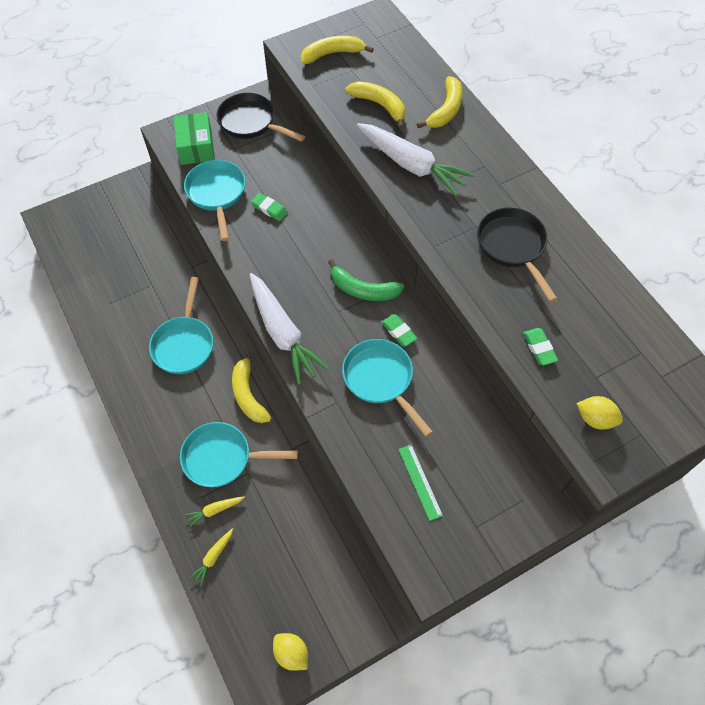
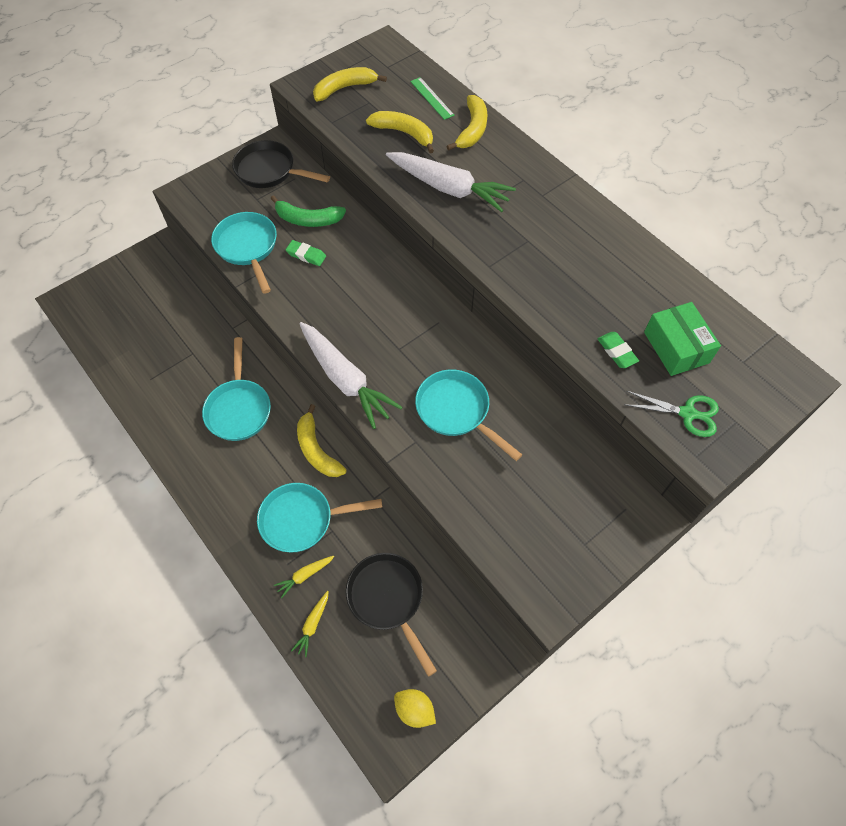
camera: 10 degrees left, 0 degrees up
(196, 147) = (216, 203): green box -> green box (676, 347)
(363, 290) = (420, 323): green banana -> green banana (308, 219)
(398, 332) = (465, 360): green eraser -> none
(420, 482) = (517, 508): green ruler -> green ruler (431, 98)
(512, 247) = (568, 255): black pan -> black pan (388, 599)
(595, 419) = (687, 413): yellow lemon -> green scissors

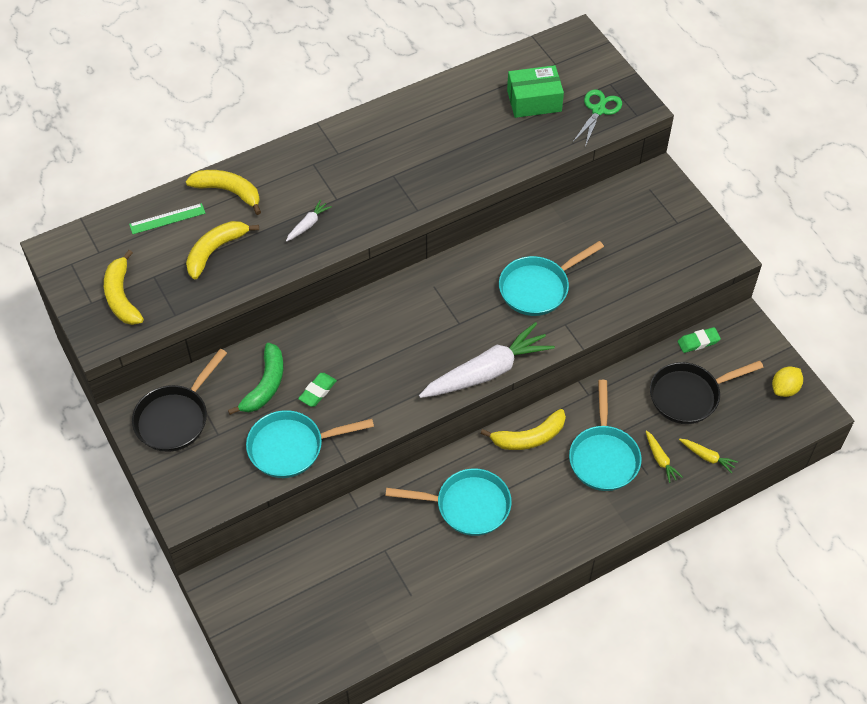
camera: 80 degrees left, 5 degrees down
(449, 188) = (308, 224): white carrot -> white carrot, size x0.43
(616, 352) = (531, 140): green eraser -> green eraser (698, 342)

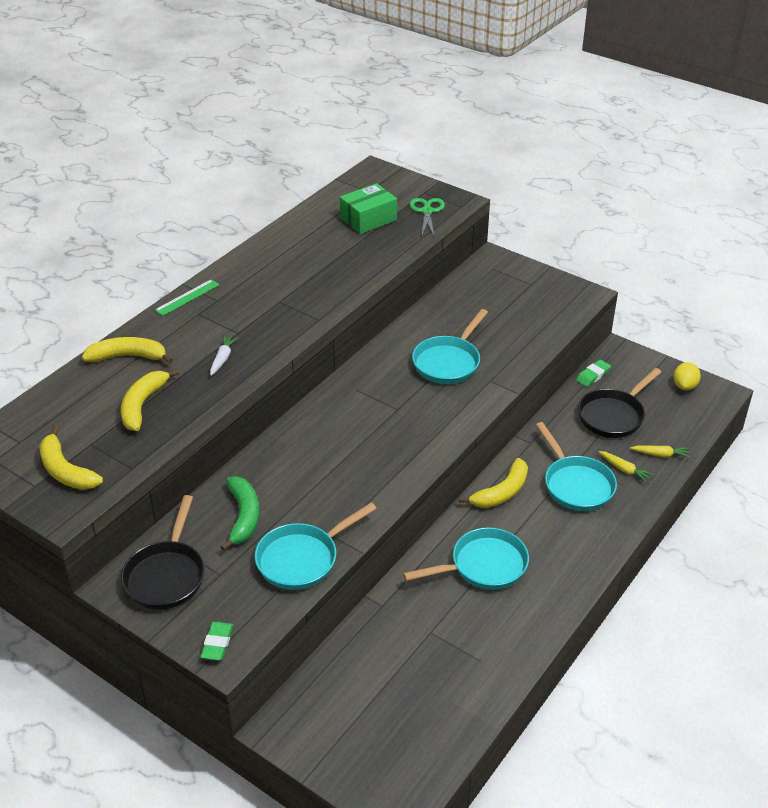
camera: 25 degrees left, 15 degrees down
(167, 219) = (77, 394): green ruler -> green ruler (187, 297)
(317, 391) = (299, 504): green eraser -> green eraser (217, 643)
(487, 371) = (447, 437): white carrot -> none

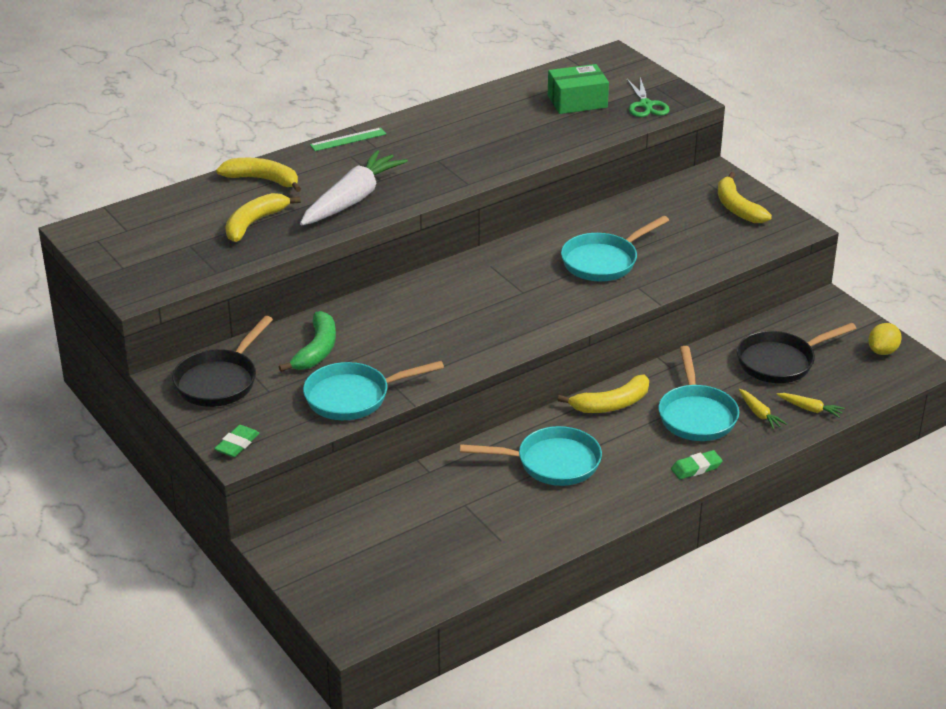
camera: 20 degrees right, 5 degrees down
(66, 470) = (156, 261): yellow banana -> yellow banana (737, 208)
(223, 359) = (352, 199): white carrot -> white carrot, size x2.34
(427, 211) = (646, 105): green scissors -> green scissors turned 150 degrees clockwise
(593, 375) = (781, 319): green eraser -> green eraser (696, 468)

